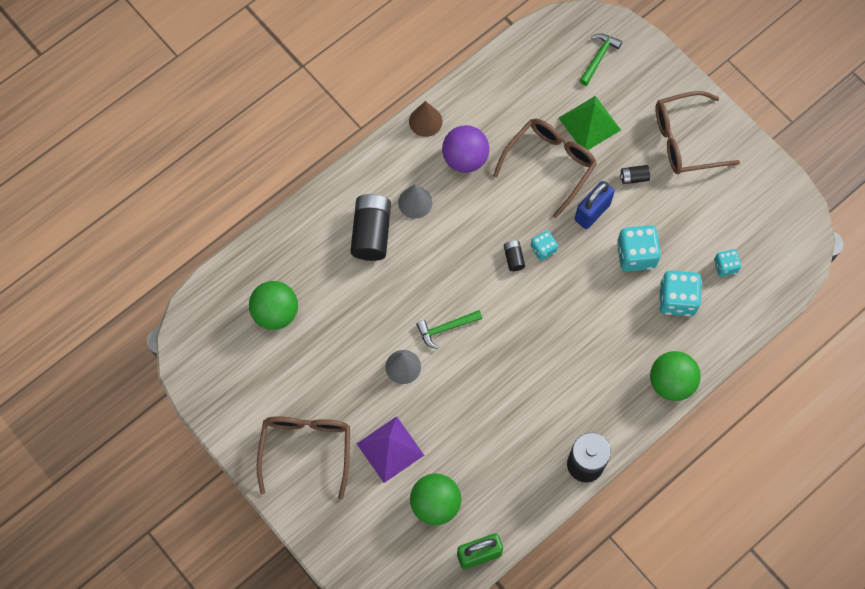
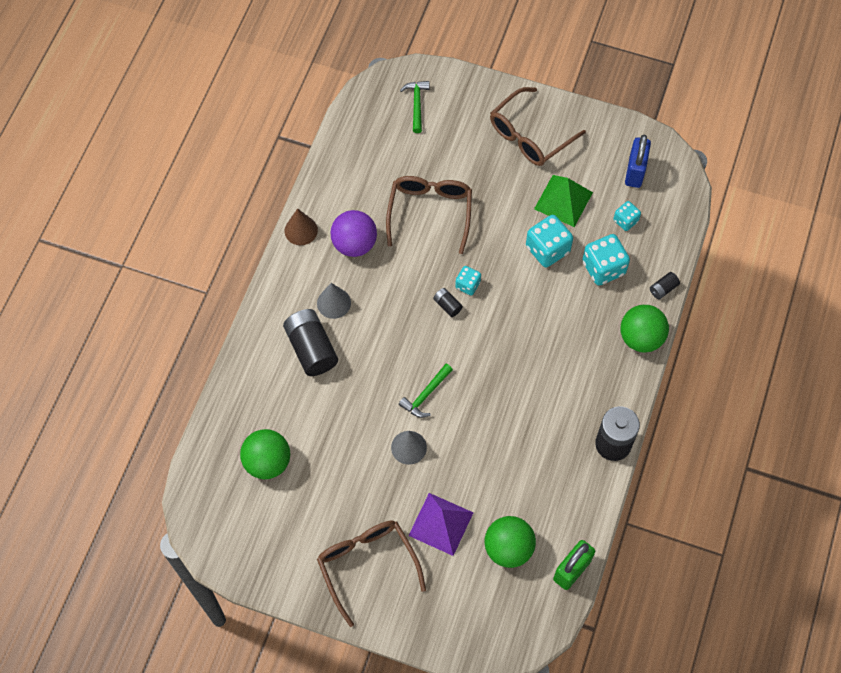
camera: 30 degrees left, 5 degrees down
(589, 124) = (442, 162): green pyramid -> green pyramid (563, 200)
(592, 212) = (490, 233): blue padlock -> blue padlock (635, 172)
(634, 177) = (506, 187): black battery -> black battery (663, 289)

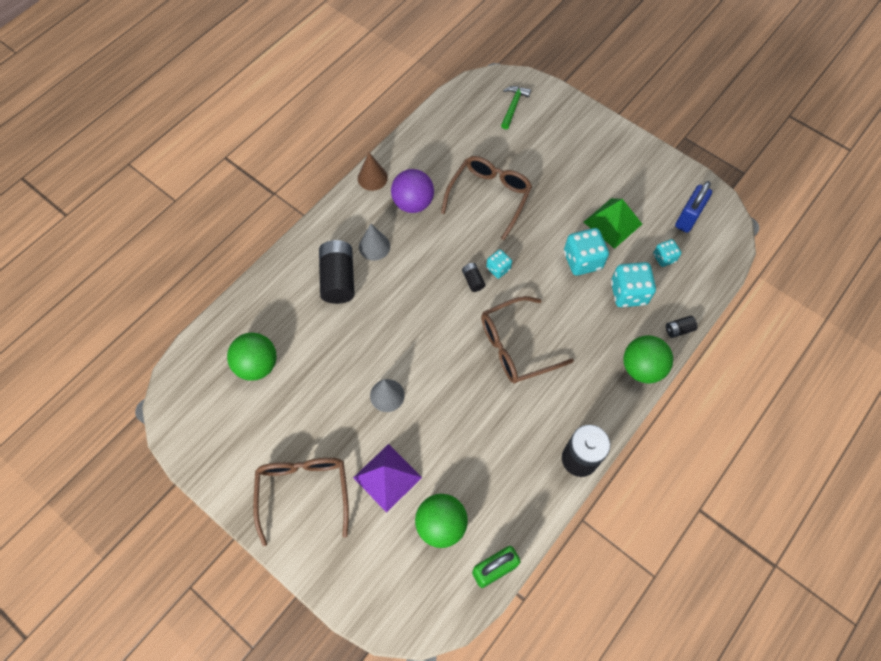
camera: 20 degrees right, 0 degrees up
(426, 395) = (422, 353): green hammer -> none
(529, 136) = (602, 160): brown glasses -> brown glasses (515, 346)

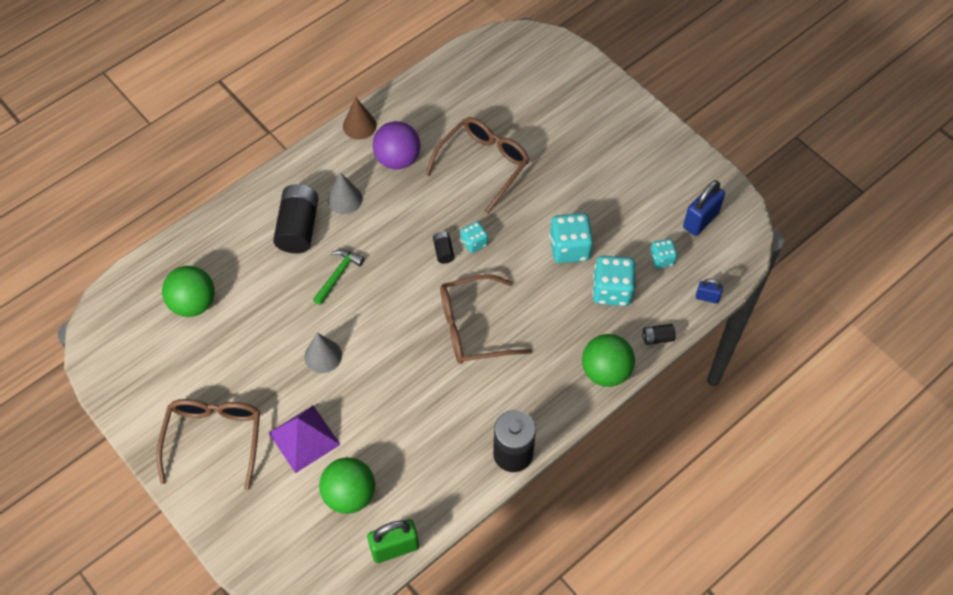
camera: 10 degrees right, 5 degrees down
(513, 106) = (534, 69): green hammer -> green hammer (338, 275)
(612, 223) = (614, 213): green pyramid -> none
(711, 286) = (707, 297): none -> blue padlock

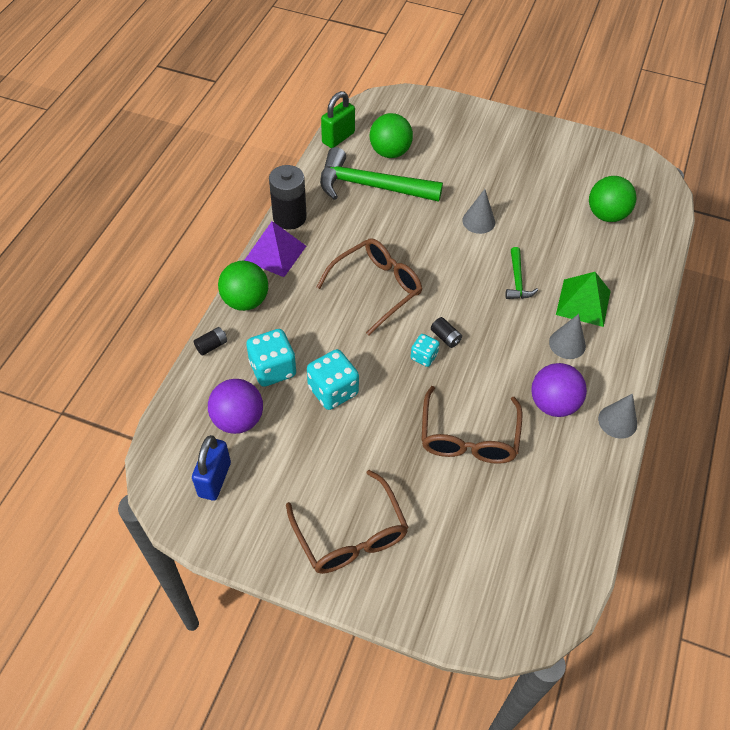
camera: 150 degrees right, 5 degrees down
(214, 438) = (508, 146): brown glasses -> brown glasses (351, 535)
(298, 228) = (583, 302): black battery -> green pyramid
(304, 438) = (447, 169): purple pyramid -> purple pyramid (275, 253)
(359, 125) = (617, 421): brown cone -> grey cone
(402, 455) = (371, 186): none -> green hammer
(662, 259) = (238, 420): turquoise dice -> purple ball
(707, 297) = (178, 402): blue padlock -> none

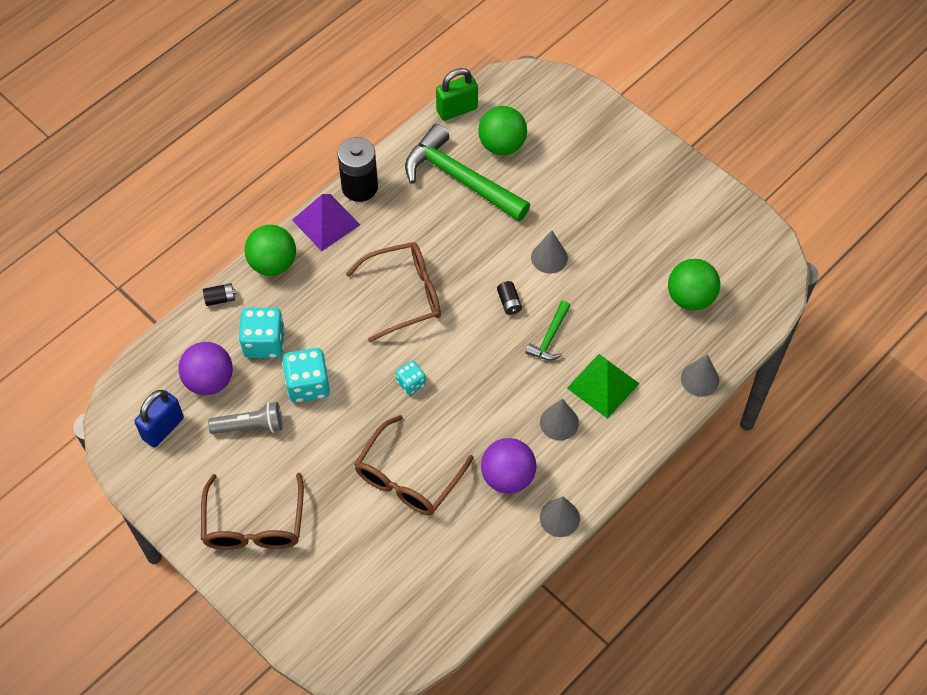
camera: 25 degrees right, 5 degrees up
(299, 446) = (250, 426): none -> grey flashlight
(445, 337) = (443, 371): black battery -> black battery (509, 302)
(654, 271) = (700, 379): none -> grey cone

